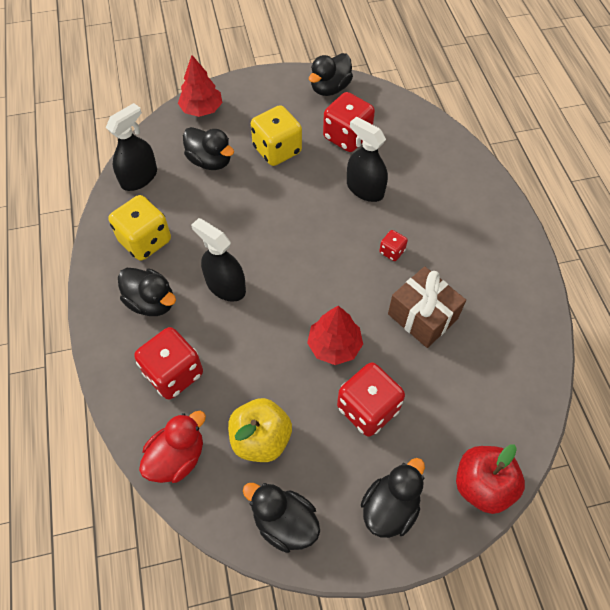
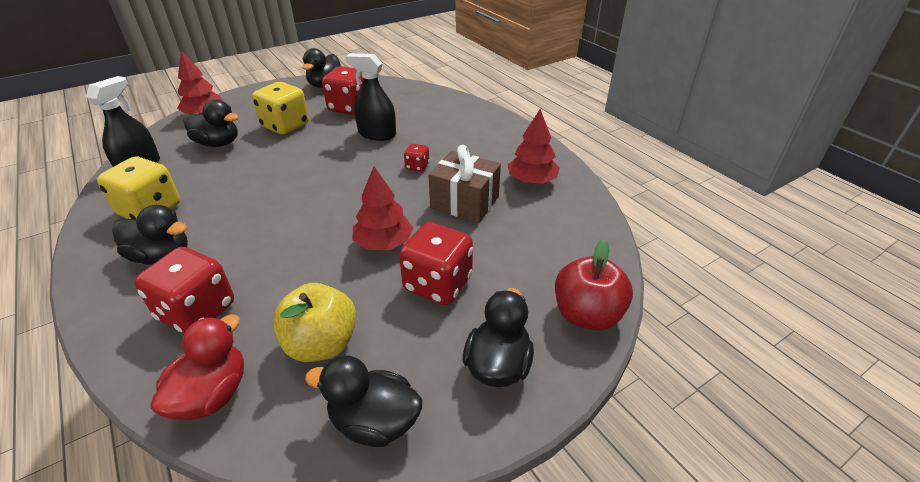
camera: 20 degrees left, 20 degrees down
(225, 286) = (250, 225): black spray bottle -> none
(499, 306) = (531, 180): none -> red tree

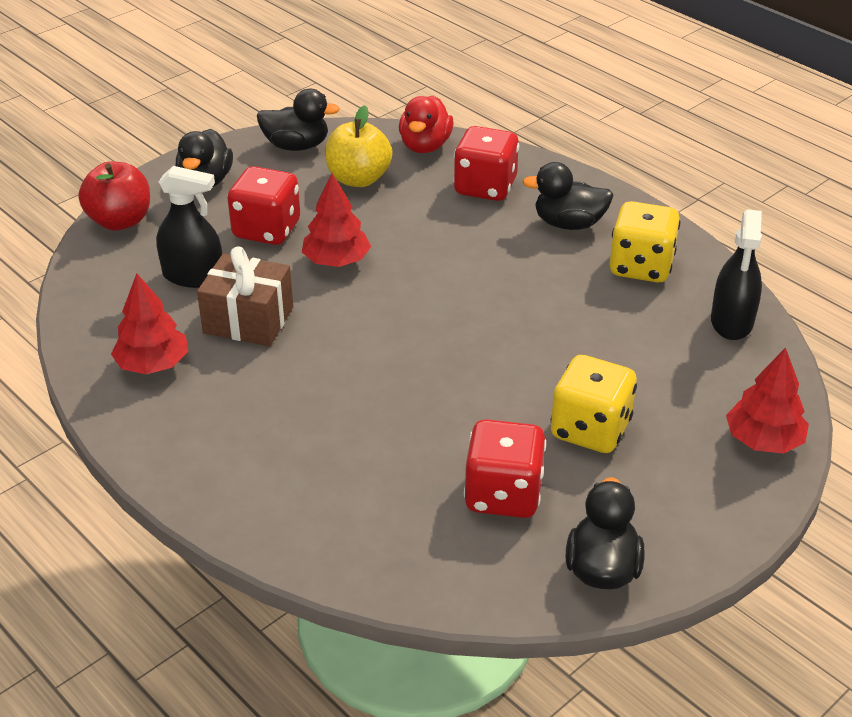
camera: 170 degrees right, 0 degrees up
(218, 143) = (666, 377): black duck -> none
(377, 134) = (417, 429): black spray bottle -> black spray bottle (193, 276)
(417, 166) = (327, 369): red dice -> none

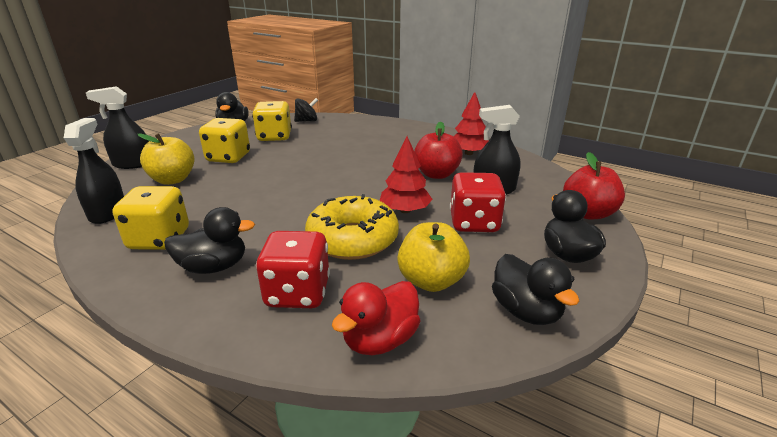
camera: 165 degrees right, 10 degrees down
(248, 320) = (436, 174): brown gift -> red apple
(296, 146) = (526, 311): black duck -> black duck turned 105 degrees counterclockwise
(417, 232) = (352, 239): none -> yellow donut
(421, 564) = (307, 121): none -> black spinning top
(425, 146) = (380, 340): red duck -> red duck turned 135 degrees counterclockwise
(503, 495) = (274, 137): red dice -> yellow dice
(670, 380) = (173, 180): none -> yellow apple
(763, 440) = (133, 164): red tree -> black spray bottle

